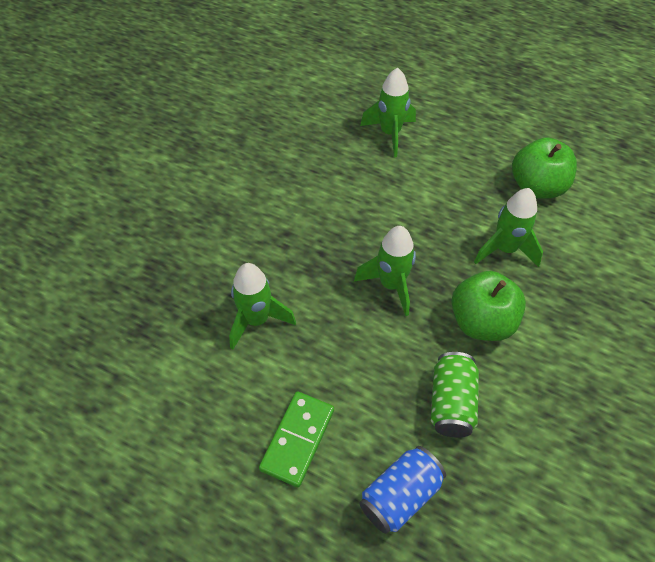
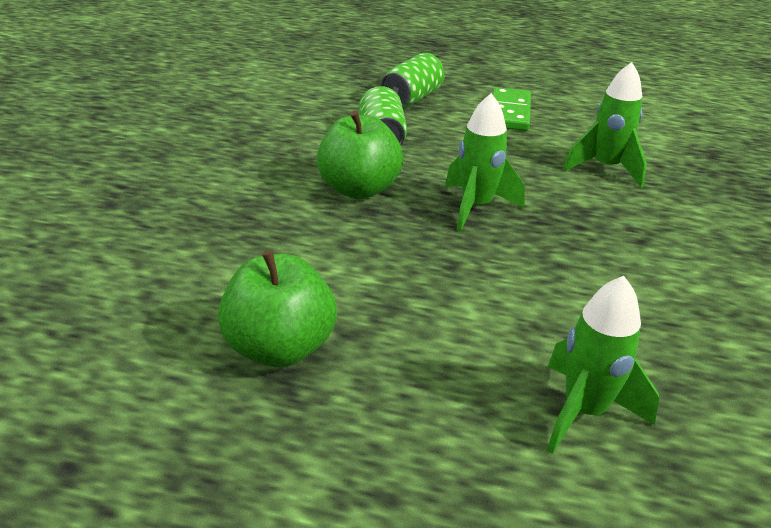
camera: 165 degrees right, 20 degrees down
(400, 495) = (412, 98): blue can -> green can
(505, 249) = (334, 256): green rocket -> none

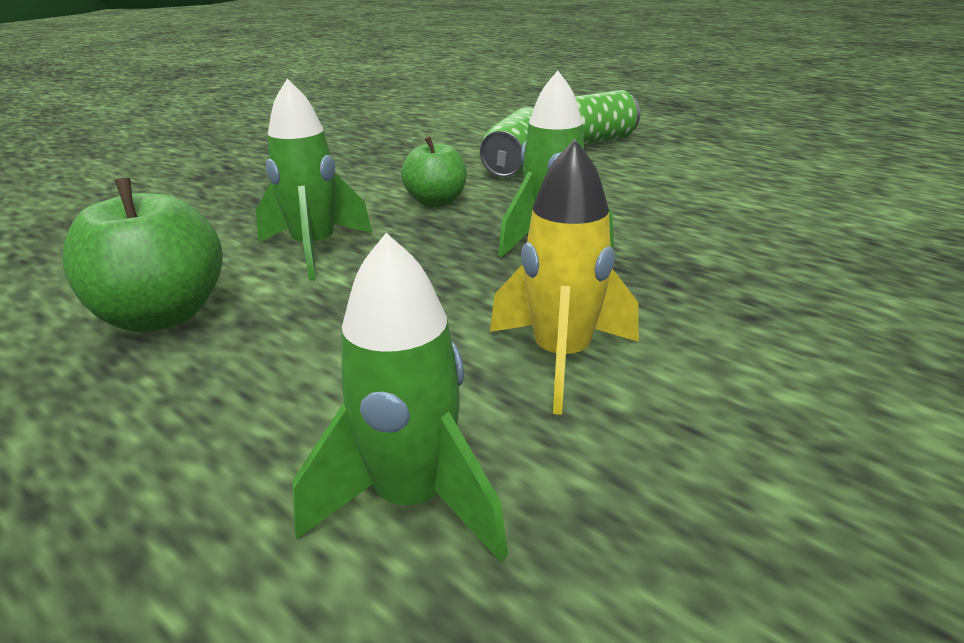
camera: 30 degrees right, 5 degrees down
(359, 189) = (436, 202): green apple -> green apple, size x0.65
(509, 113) = (701, 165): green domino -> none
(571, 300) = (561, 358): none -> yellow rocket
(605, 168) = (779, 232): green rocket -> green rocket (315, 249)

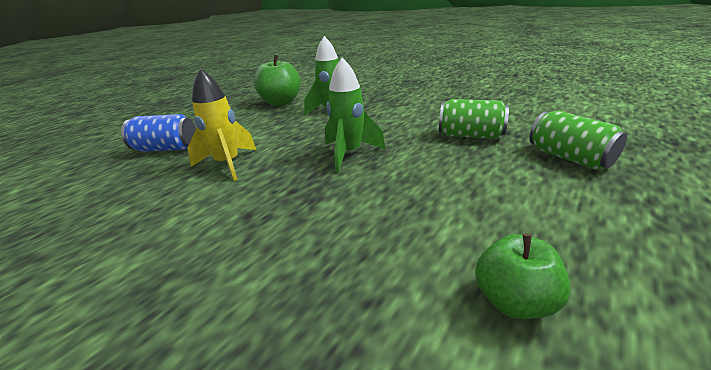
camera: 85 degrees right, 0 degrees up
(412, 500) = (166, 148): green rocket -> blue can
(436, 202) = (394, 123): green apple -> green apple (514, 301)

